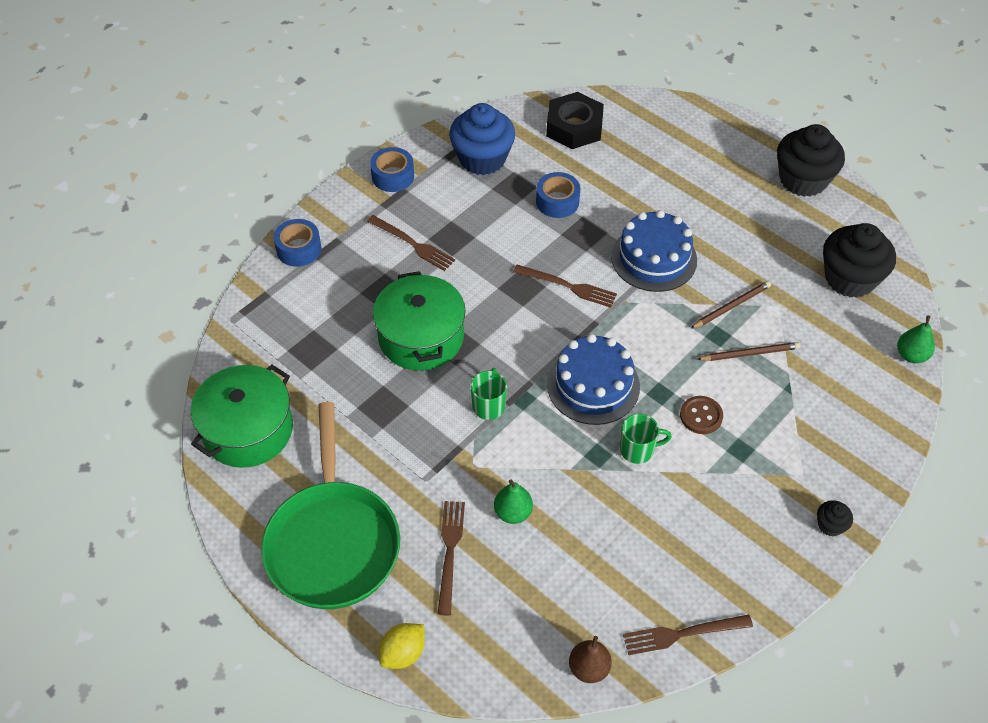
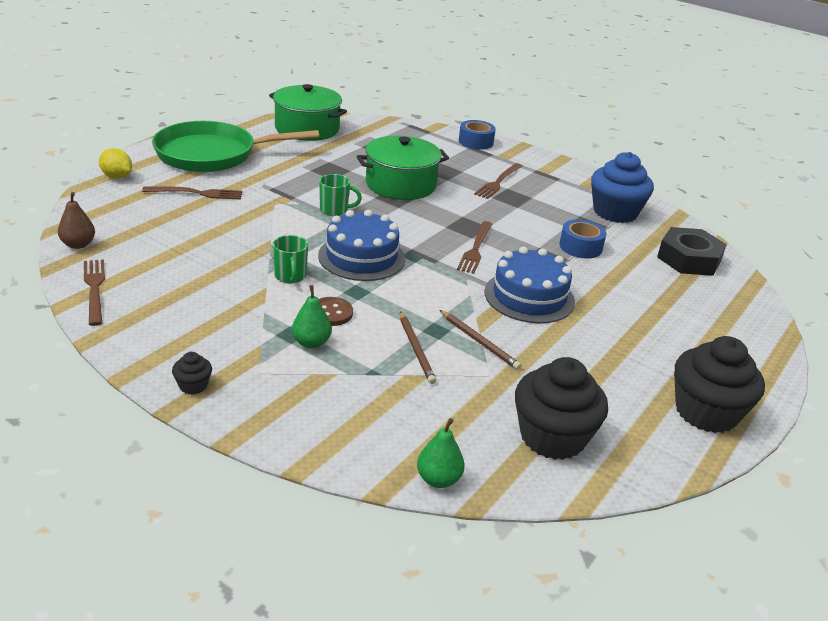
camera: 80 degrees right, 20 degrees down
(393, 176) = (570, 175): blue tape -> none
(513, 512) = (229, 218): green pear -> green pear (311, 343)

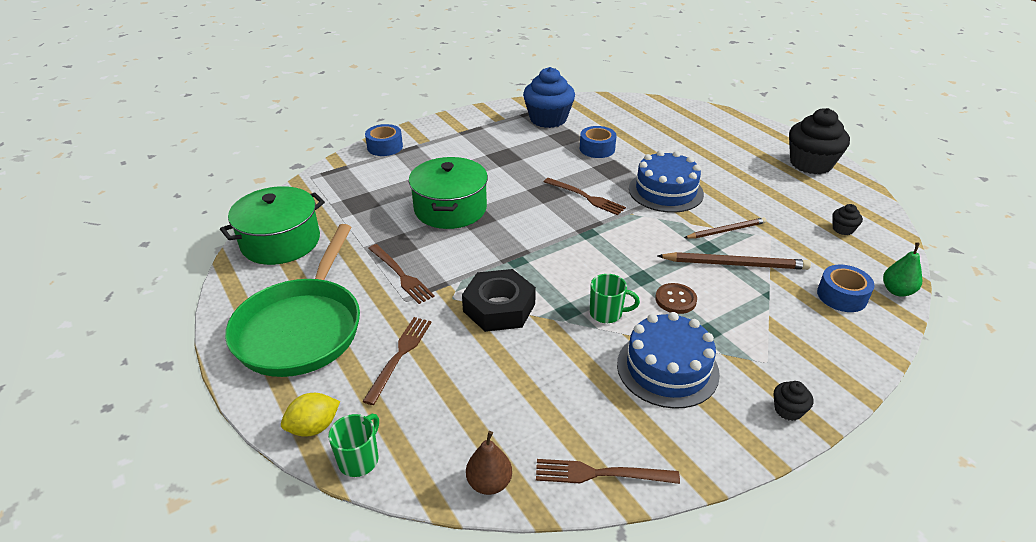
camera: 65 degrees left, 5 degrees up
(311, 343) = (722, 321): green pear -> none
(335, 210) = (485, 260): green mug -> green mug (359, 459)
(361, 257) = (582, 262): blue cake -> blue cake (667, 368)
(401, 429) = (841, 296): none -> blue tape
(416, 349) = (735, 264): brown pencil -> brown pencil, size x1.51
(498, 182) = (472, 156): brown fork -> brown fork (401, 275)
(552, 437) = (843, 229): black cupcake -> black cupcake, size x0.43
(689, 259) = (626, 112): black nut -> black nut (499, 307)

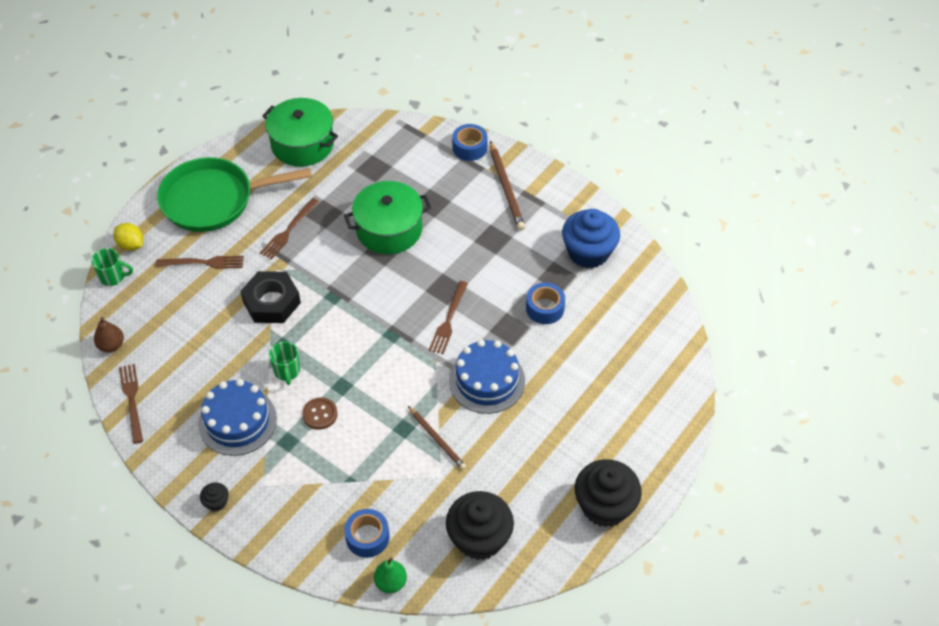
camera: 70 degrees right, 15 degrees up
(735, 264) = (385, 451): brown pencil -> brown pencil (506, 188)
(843, 229) = (479, 538): black cupcake -> black cupcake, size x2.31

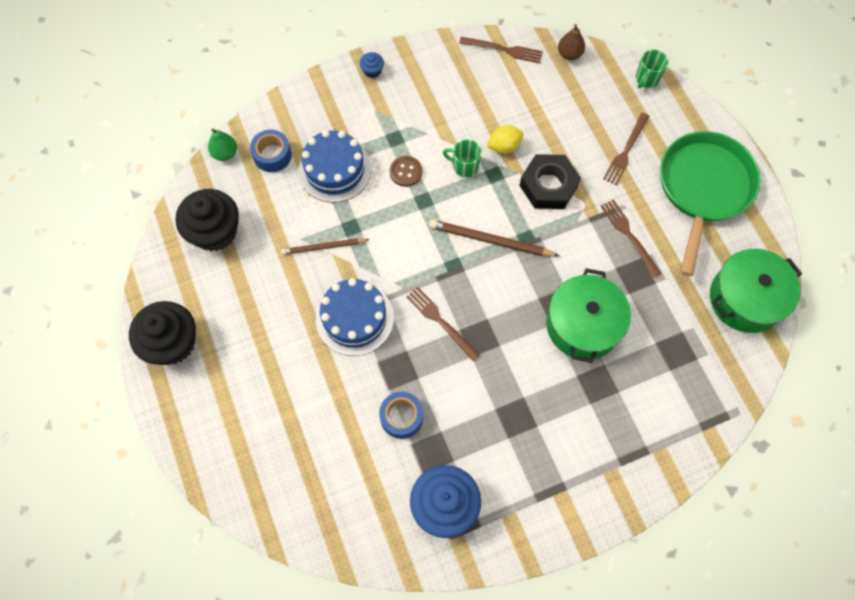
camera: 120 degrees right, 15 degrees up
(131, 245) = (678, 104): yellow lemon -> yellow lemon (504, 146)
(216, 502) = (372, 71): black cupcake -> blue cupcake
(237, 421) = (437, 112): blue cake -> blue cake (334, 170)
(469, 147) = (659, 467): blue tape -> none
(506, 188) = (579, 472): brown pencil -> brown pencil (490, 240)

